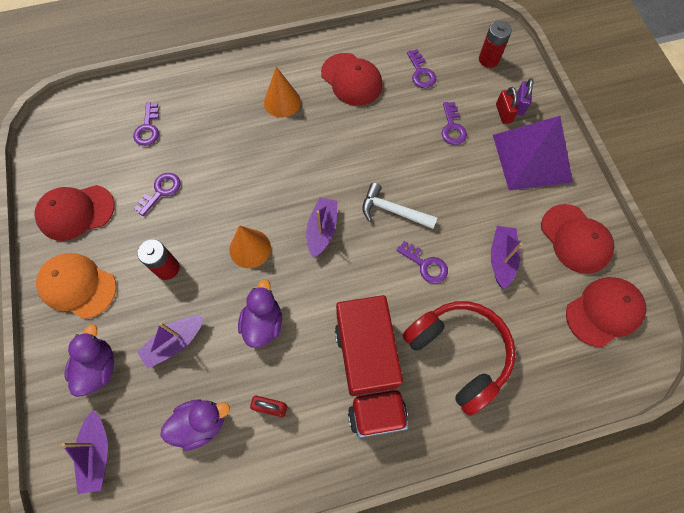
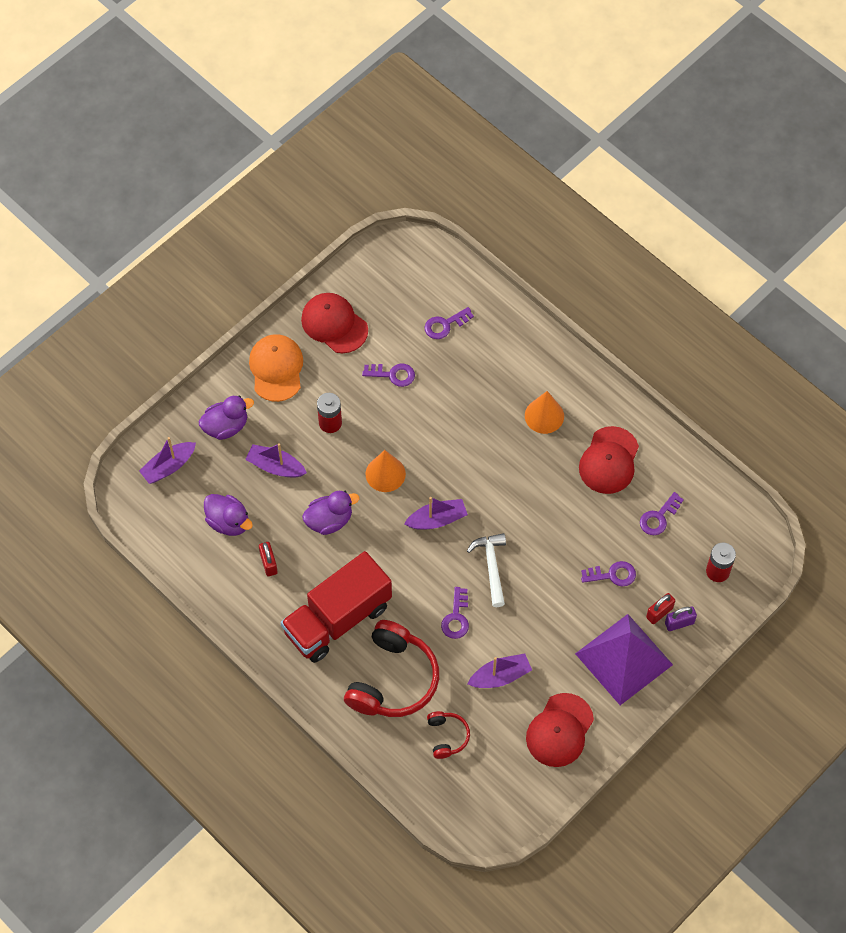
camera: 60 degrees right, 5 degrees down
(452, 127) = (612, 575): purple key -> purple key turned 150 degrees counterclockwise
(540, 336) = (447, 736): none -> red headphones
(604, 312) = (501, 780): red cap -> none

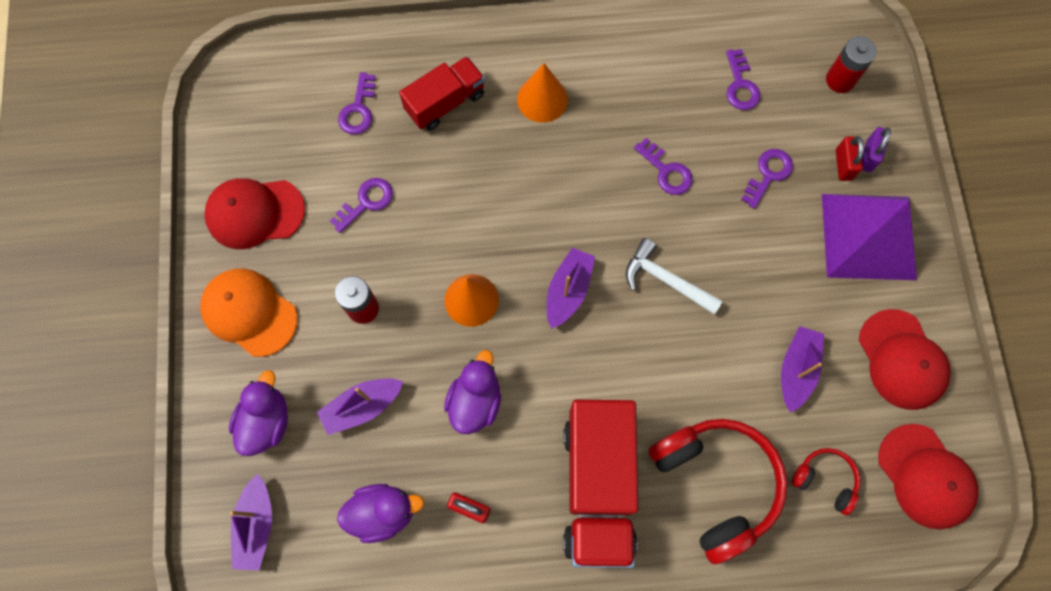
camera: 50 degrees left, 10 degrees up
(456, 617) = (695, 361): purple key -> purple key (666, 171)
(492, 366) = (445, 102): none -> red truck
(609, 460) = (642, 80): red cap -> red cap (925, 476)

